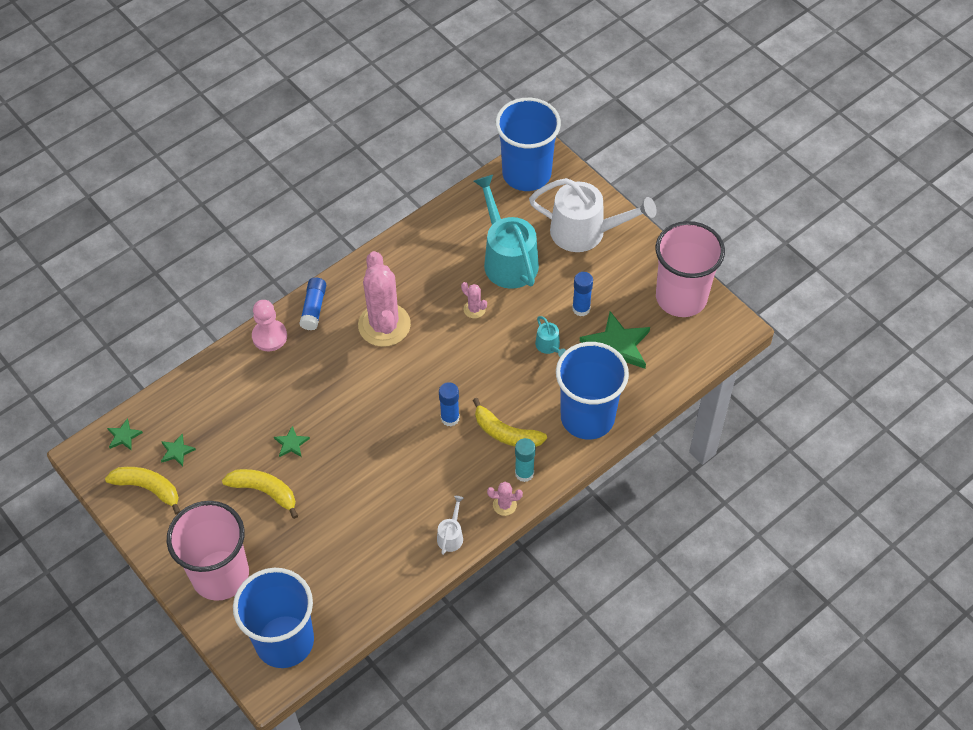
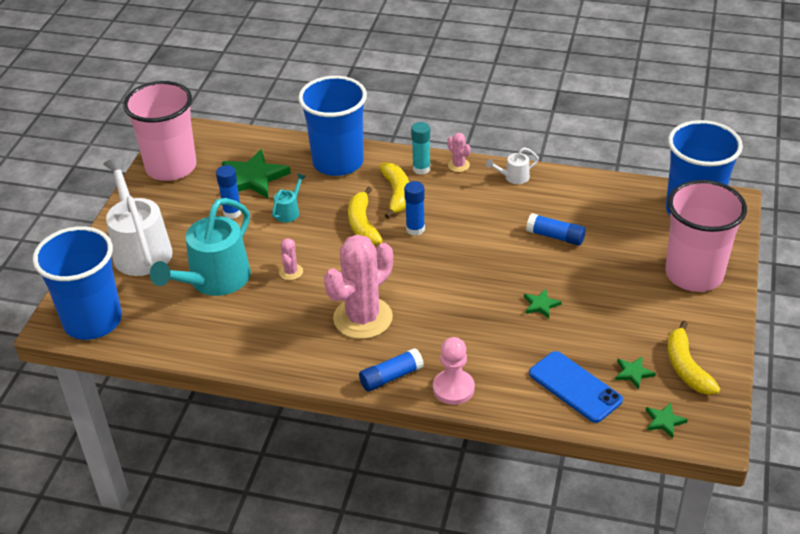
camera: 125 degrees left, 15 degrees down
(201, 407) = (575, 387): none -> blue phone
(264, 491) = (600, 294): yellow banana -> yellow banana (362, 224)
(351, 510) = (555, 236): none -> blue glue stick

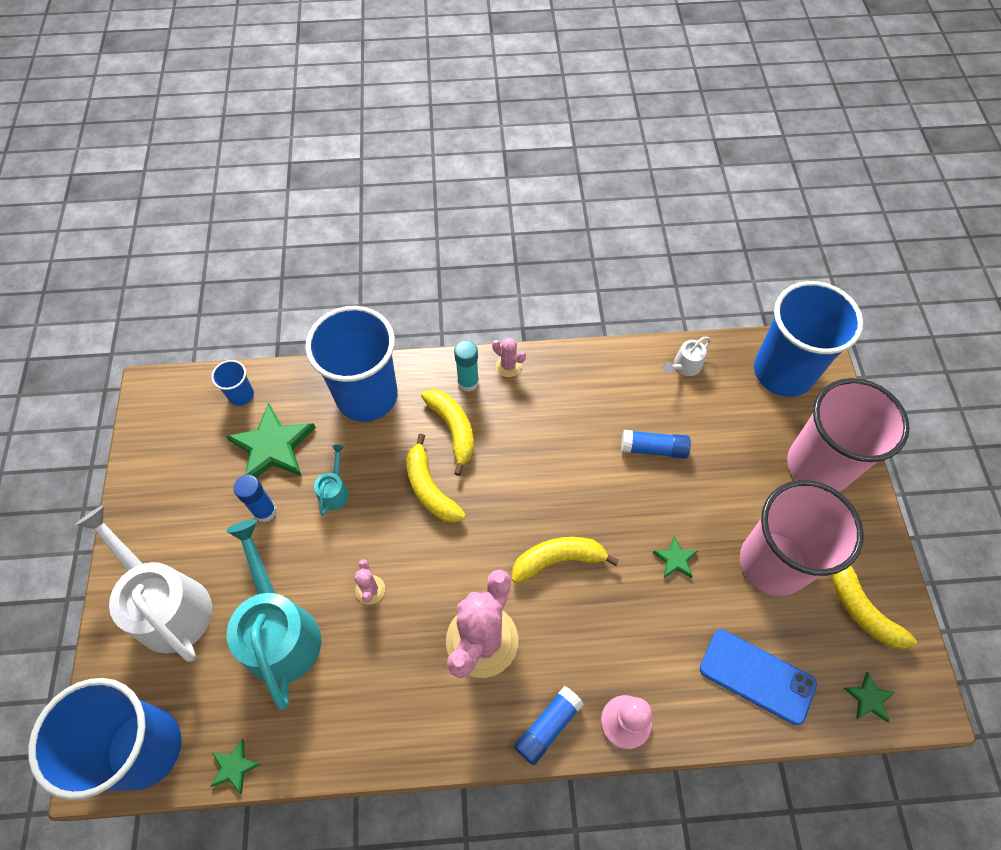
camera: 20 degrees left, 20 degrees up
(171, 167) = (162, 455): pink cup -> pink cup (773, 563)
(214, 280) = (280, 631): turquoise watering can -> turquoise watering can turned 150 degrees clockwise
(243, 144) = (241, 395): none -> blue cup
(415, 229) = (494, 480): blue glue stick -> none
(445, 285) = (558, 559): none -> yellow banana
(513, 177) = (576, 369): white watering can -> white watering can (684, 366)
(633, 373) = (810, 635): green star -> green star (234, 767)

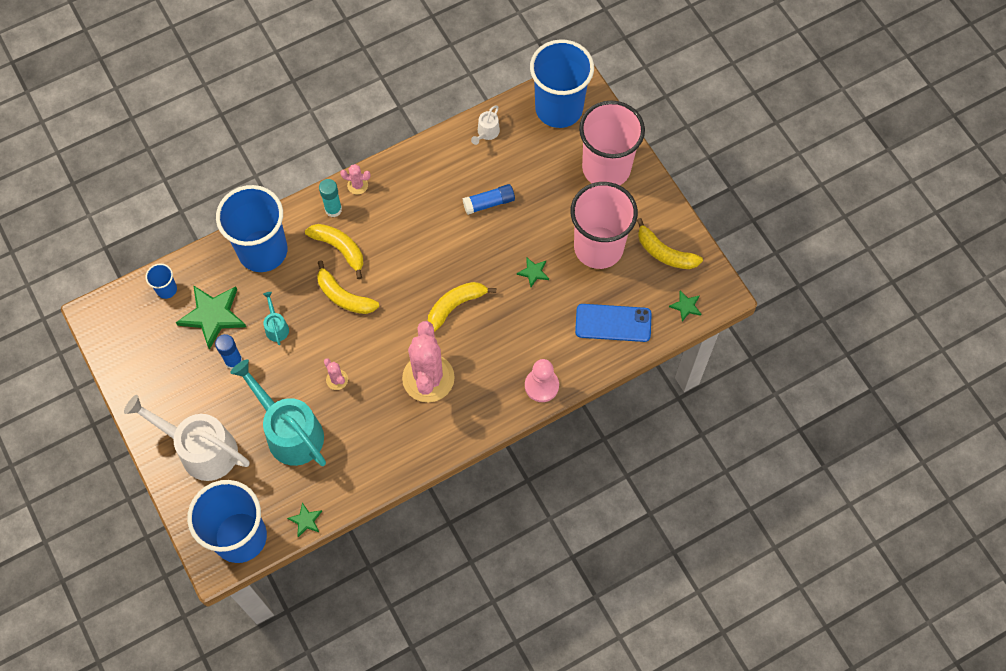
camera: 25 degrees left, 5 degrees up
(548, 726) = (494, 409): blue glue stick -> none

